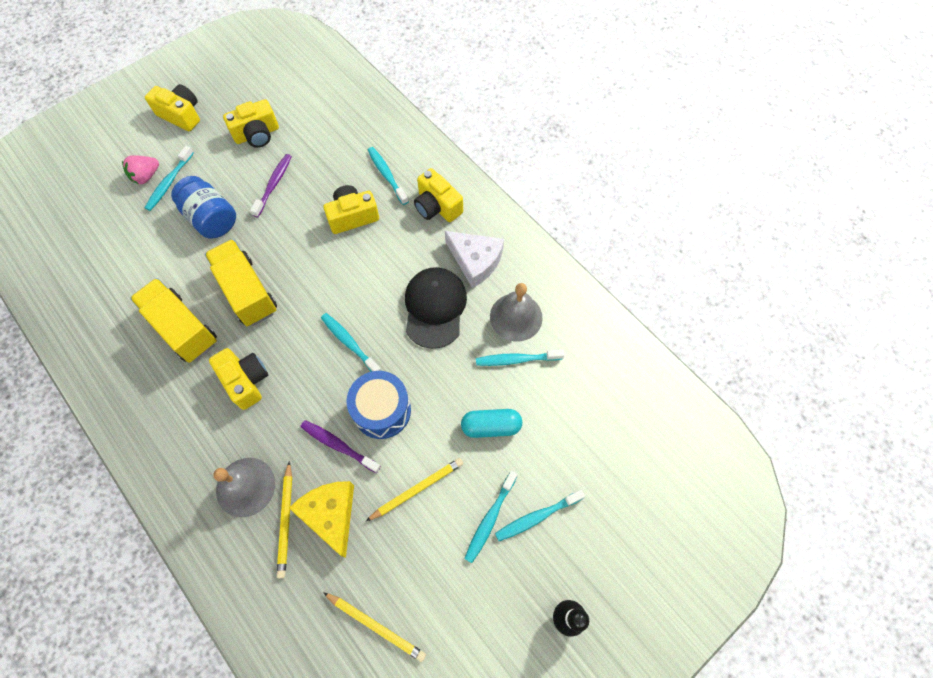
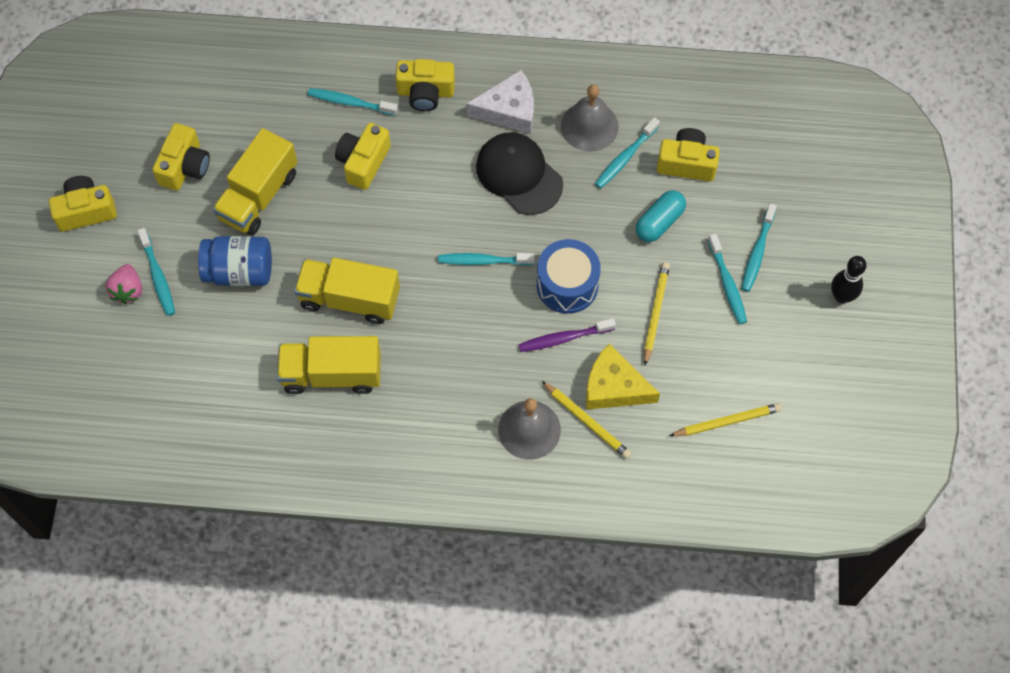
camera: 45 degrees left, 0 degrees up
(246, 381) = (435, 362): yellow camera -> yellow camera (686, 163)
(274, 184) = (259, 196): purple toothbrush -> yellow truck

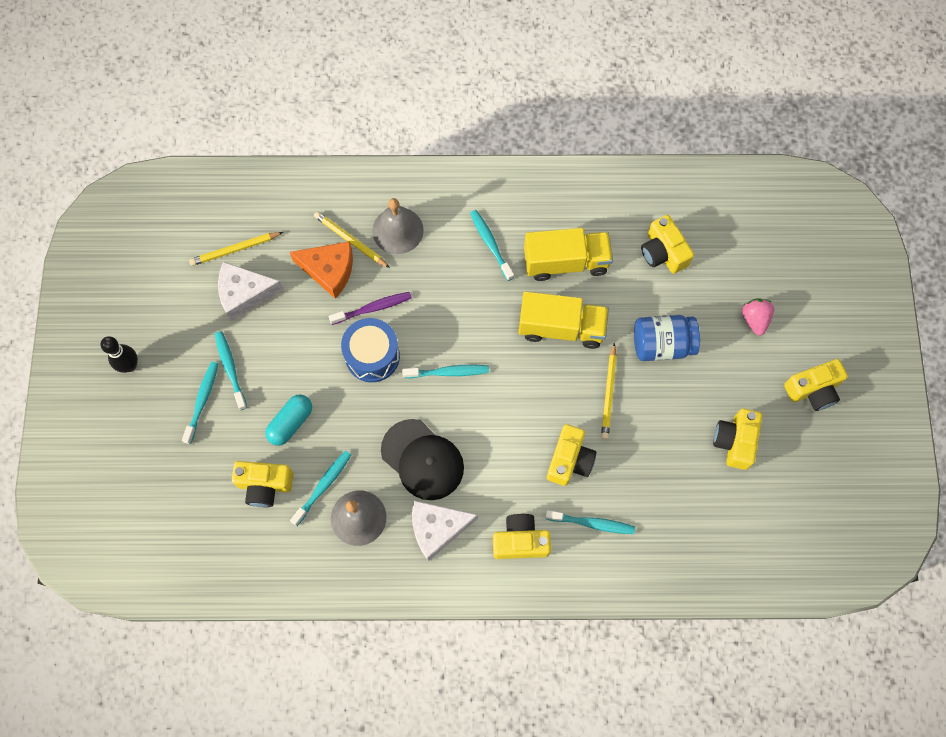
camera: 175 degrees right, 5 degrees up
(158, 277) = (732, 334): turquoise toothbrush -> turquoise toothbrush (490, 244)
(214, 376) = (663, 252): none -> yellow camera
(259, 196) = (660, 418): yellow truck -> none
(614, 387) = (329, 270): yellow cheese -> orange cheese
(655, 312) = (294, 337): yellow pencil -> yellow pencil (609, 393)
(714, 368) = (244, 293): none -> white cheese

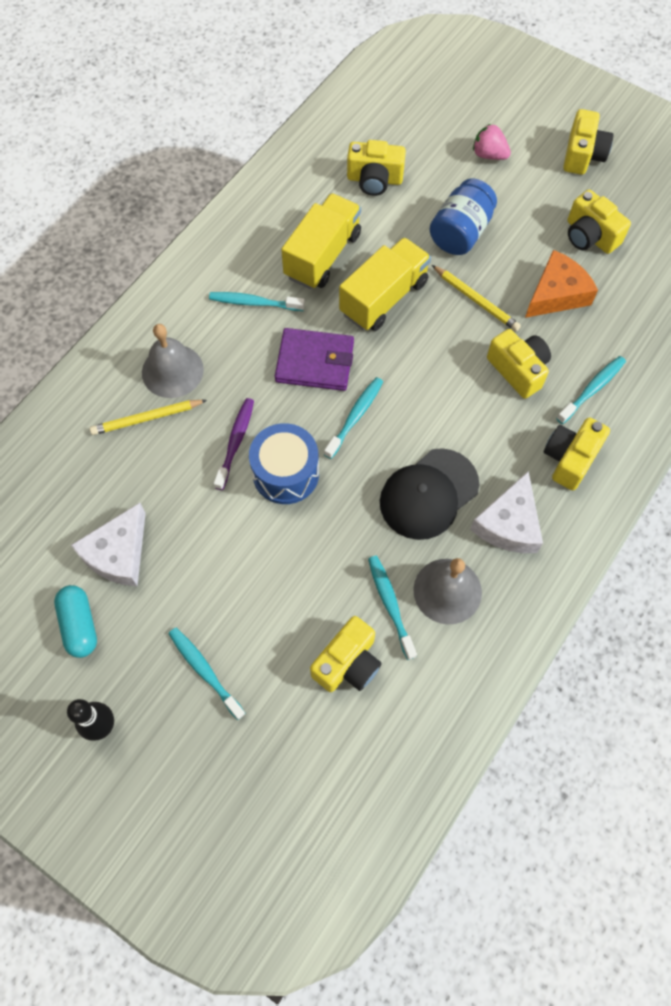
camera: 55 degrees left, 5 degrees down
(230, 368) = (191, 619): turquoise toothbrush -> none
(235, 250) = (61, 533): yellow pencil -> none
(291, 423) = (298, 595): turquoise capsule -> turquoise capsule (80, 625)
(329, 270) = (162, 457): orange cheese -> orange cheese (556, 294)
(422, 460) = (428, 494): black cap -> black cap turned 150 degrees clockwise
(472, 316) = (315, 362): none -> purple wallet

